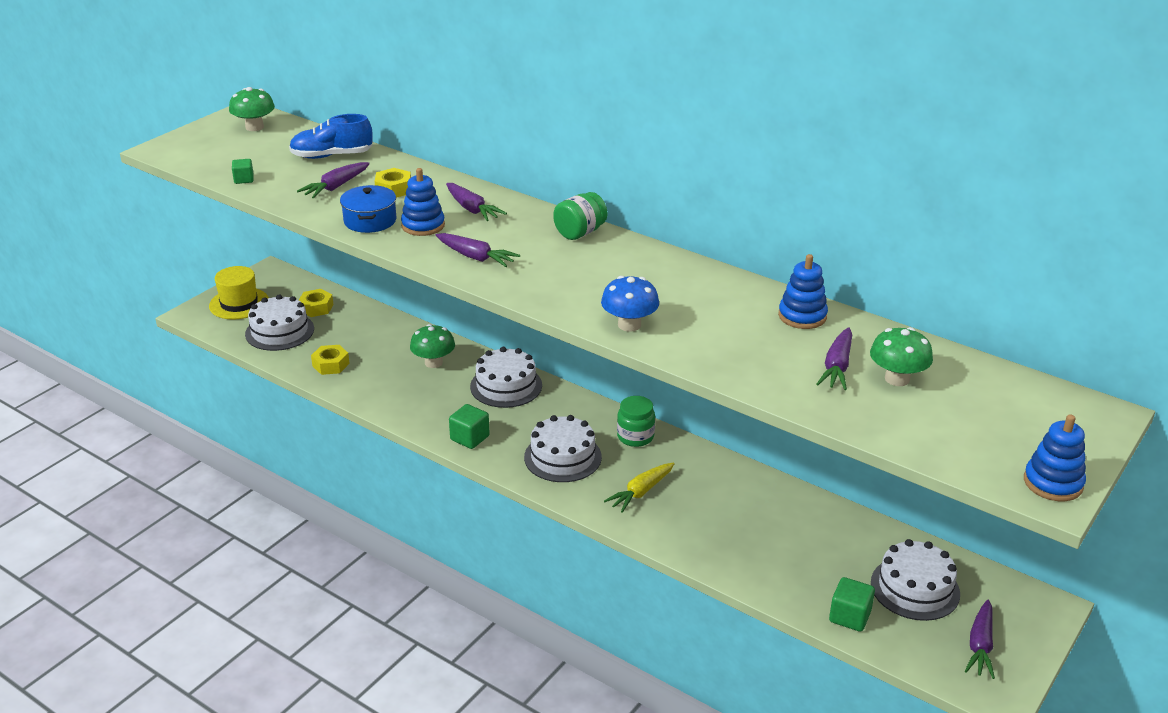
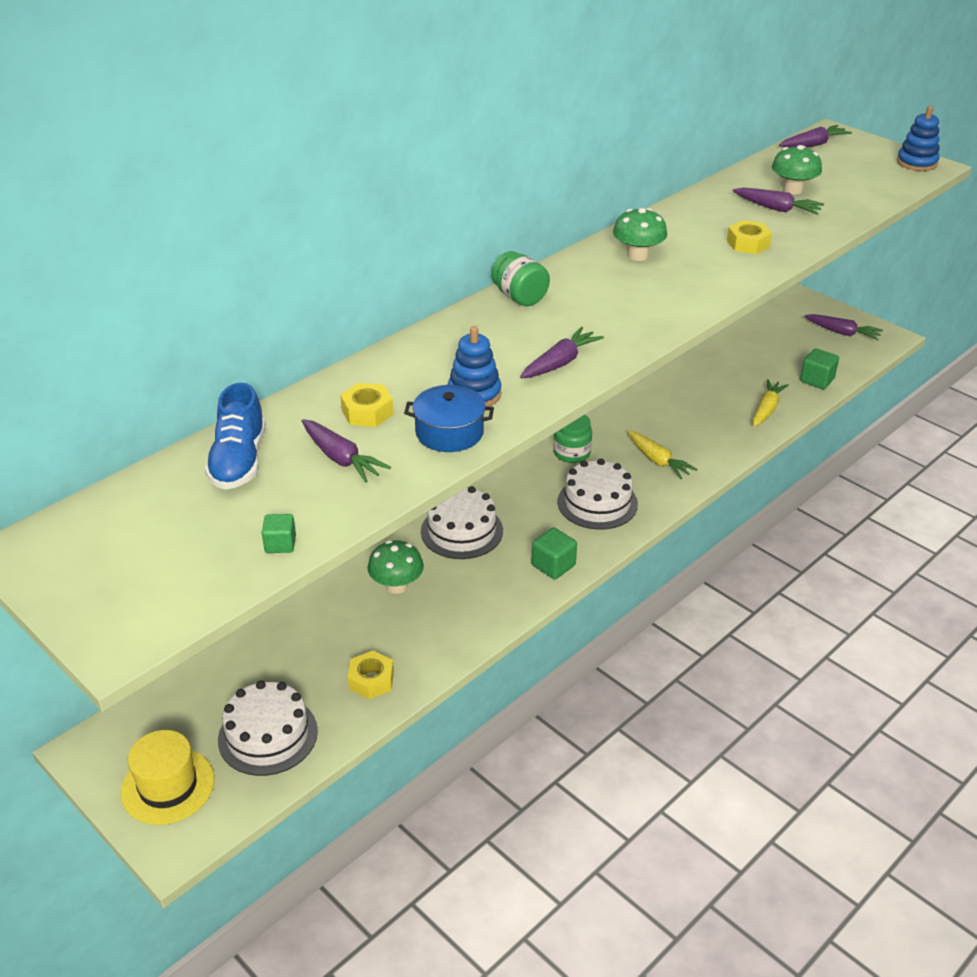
camera: 80 degrees left, 5 degrees up
(254, 127) = (90, 538): green mushroom -> green mushroom (638, 255)
(316, 308) = (220, 694): yellow nut -> yellow nut (748, 244)
(472, 209) = (443, 358): purple carrot -> purple carrot (813, 145)
(629, 325) = (708, 289): blue mushroom -> none
(766, 572) = (766, 409): none -> yellow carrot
(802, 316) = (697, 211): blue stacking toy -> none
(915, 588) = (784, 346): white cake -> none

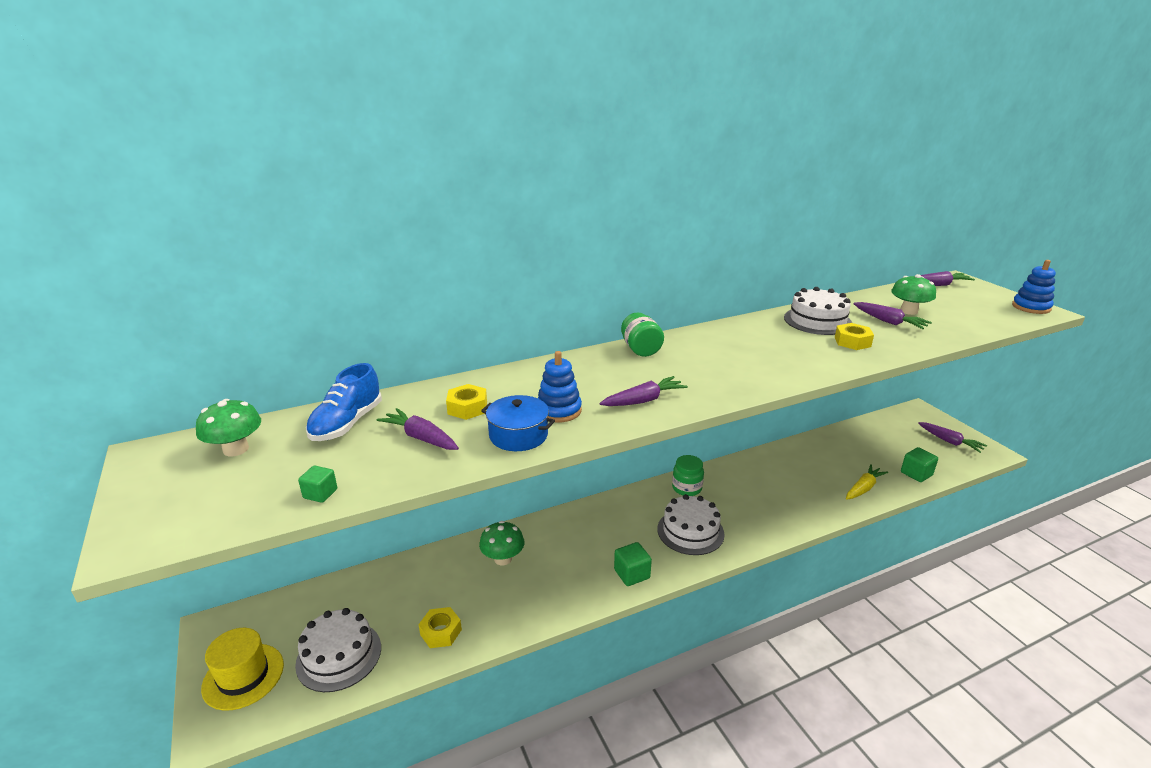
camera: 20 degrees right, 10 degrees down
(341, 459) = (421, 438): purple carrot -> purple carrot turned 150 degrees clockwise
(461, 531) = (573, 528): white cake -> white cake (817, 321)
(638, 255) = (753, 336): green mushroom -> green mushroom (236, 449)
(658, 461) = (754, 509): yellow carrot -> none

